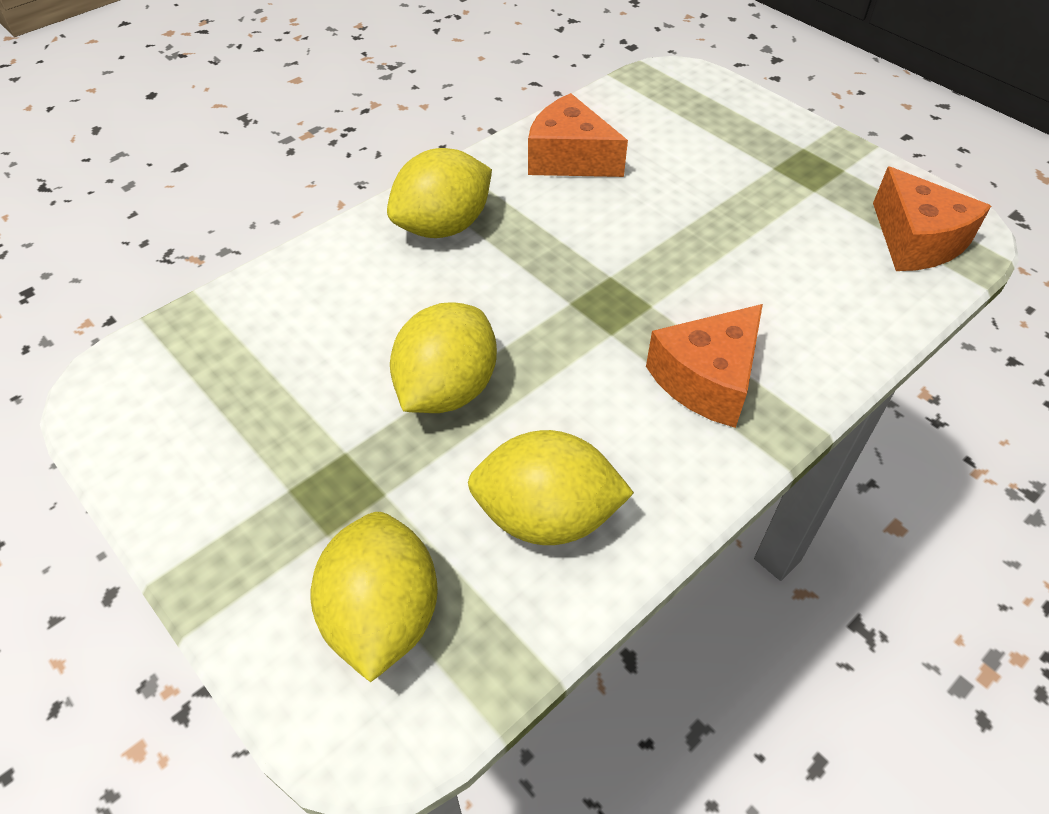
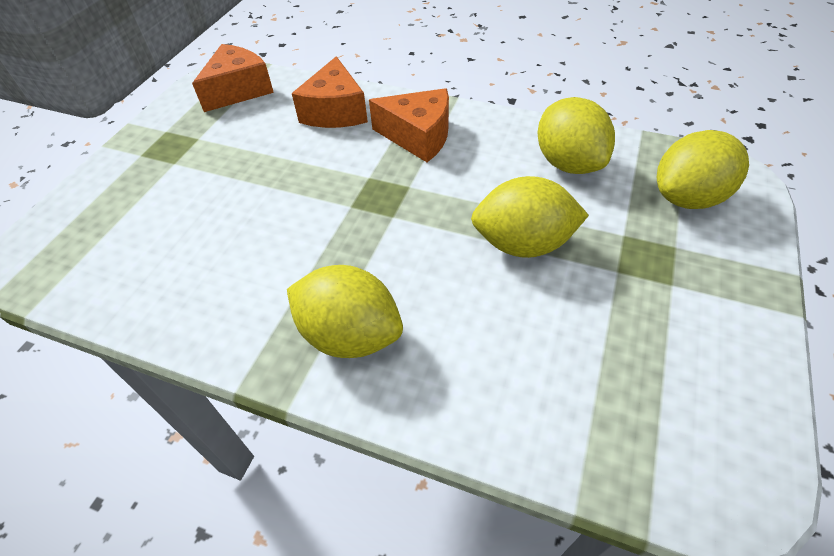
camera: 115 degrees left, 0 degrees up
(569, 158) = (202, 286): orange cheese -> orange cheese (335, 111)

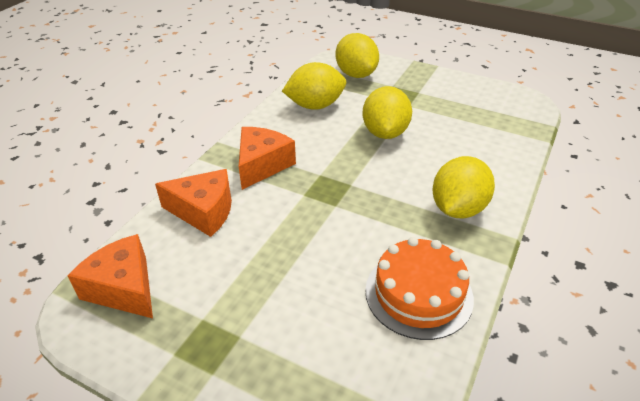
camera: 85 degrees left, 10 degrees down
(199, 290) = (418, 294): none -> orange cake

